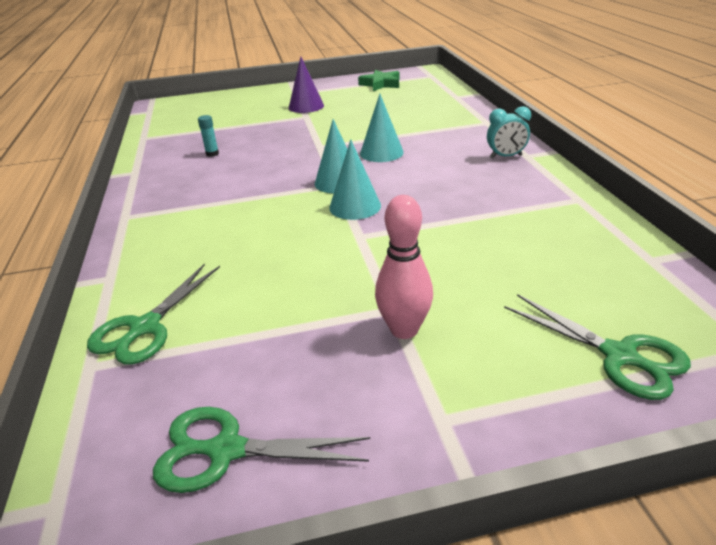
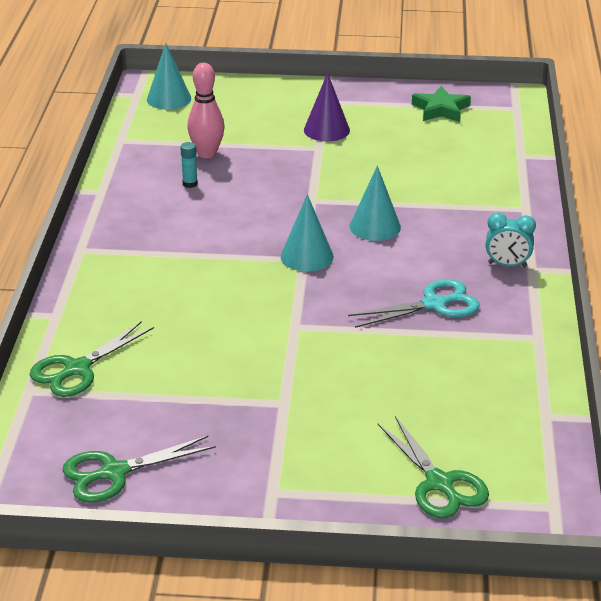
camera: 15 degrees right, 0 degrees up
(226, 450) = (114, 472): green scissors -> green scissors turned 45 degrees counterclockwise
(355, 206) = (308, 291): turquoise cone -> turquoise cone (169, 99)
(404, 330) = (284, 422): pink bowling pin -> pink bowling pin (207, 153)
(471, 194) = (434, 304): none -> turquoise scissors

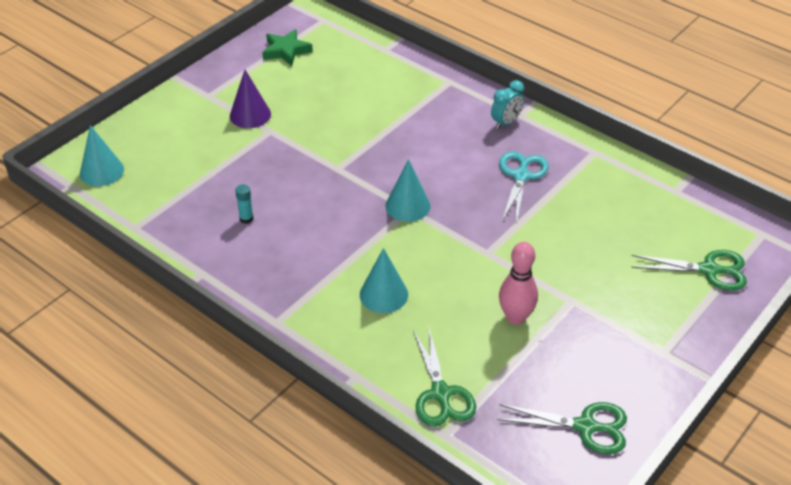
camera: 55 degrees left, 10 degrees up
(114, 472) = (585, 426): green scissors -> green scissors turned 90 degrees counterclockwise
(207, 153) = (212, 189): pink bowling pin -> pink bowling pin (515, 317)
(375, 226) = (403, 156): turquoise cone -> turquoise cone (383, 294)

